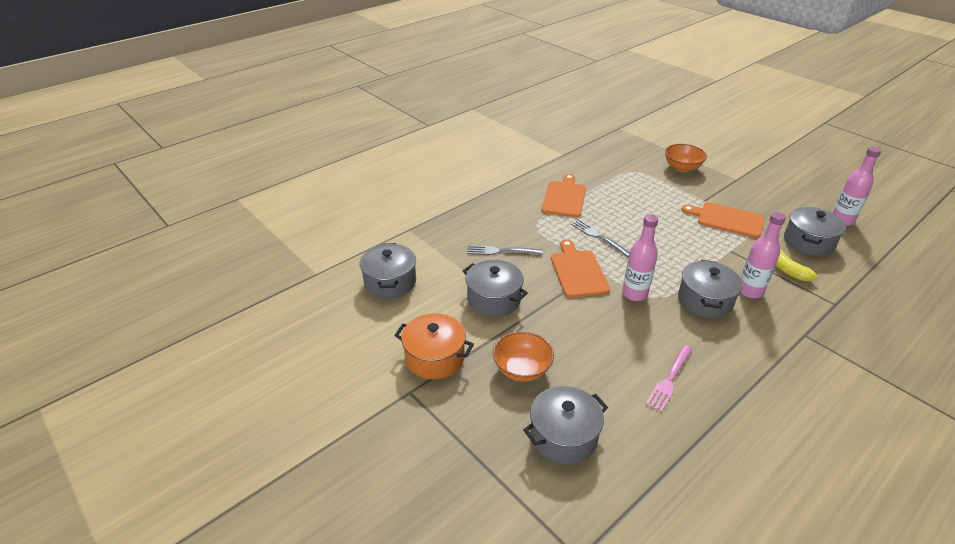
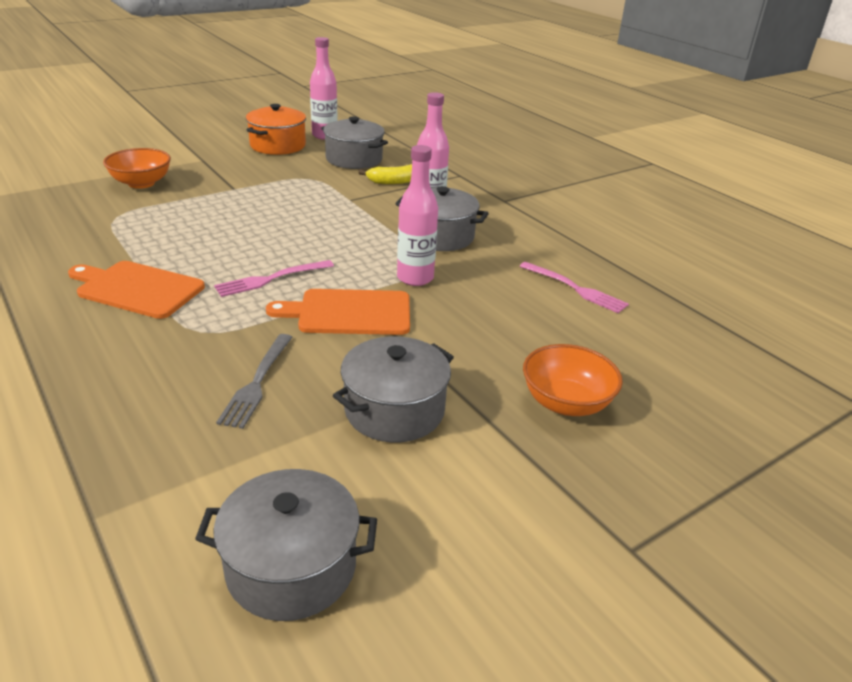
camera: 85 degrees left, 5 degrees down
(435, 357) = (542, 505): orange pot -> orange pot (278, 145)
(563, 436) = (686, 385): grey pot -> none
(598, 237) = (270, 279): grey fork -> pink fork
(727, 219) = (286, 186): orange cutting board -> none

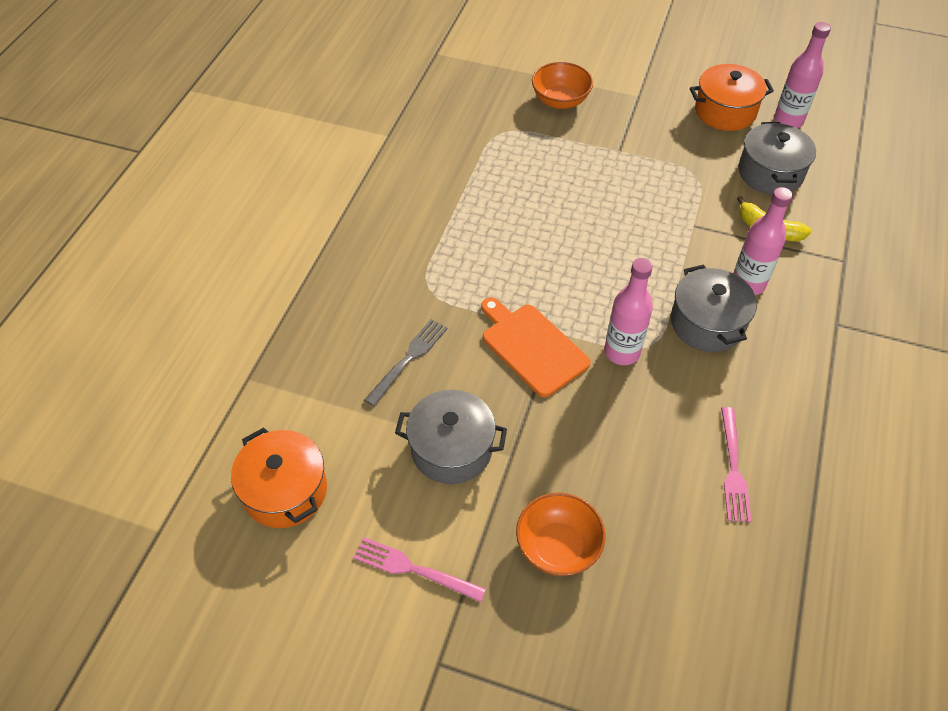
camera: 55 degrees right, 20 degrees up
(137, 289) = (437, 220): orange cutting board -> none
(257, 383) = (408, 358): grey fork -> grey fork turned 150 degrees clockwise
(270, 279) = (523, 273): pink fork -> pink fork (413, 569)
(291, 567) = (285, 491): grey pot -> orange pot

